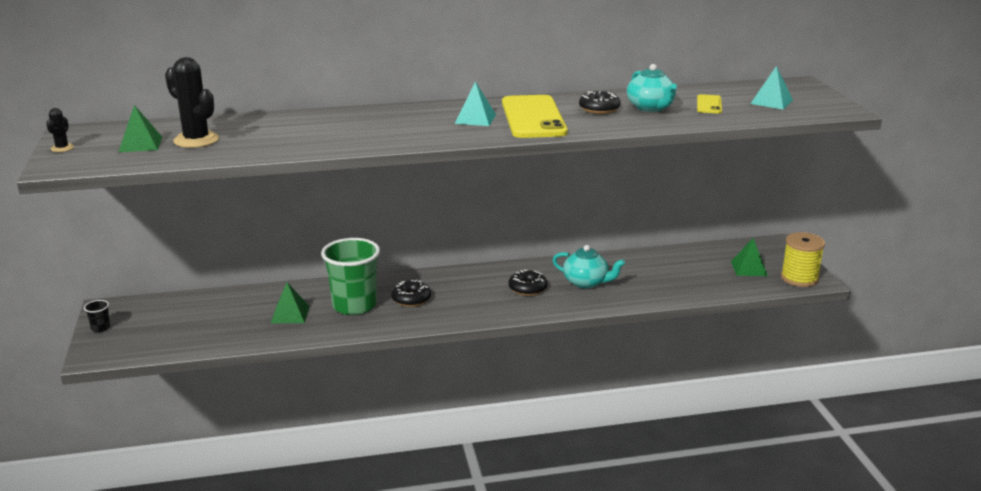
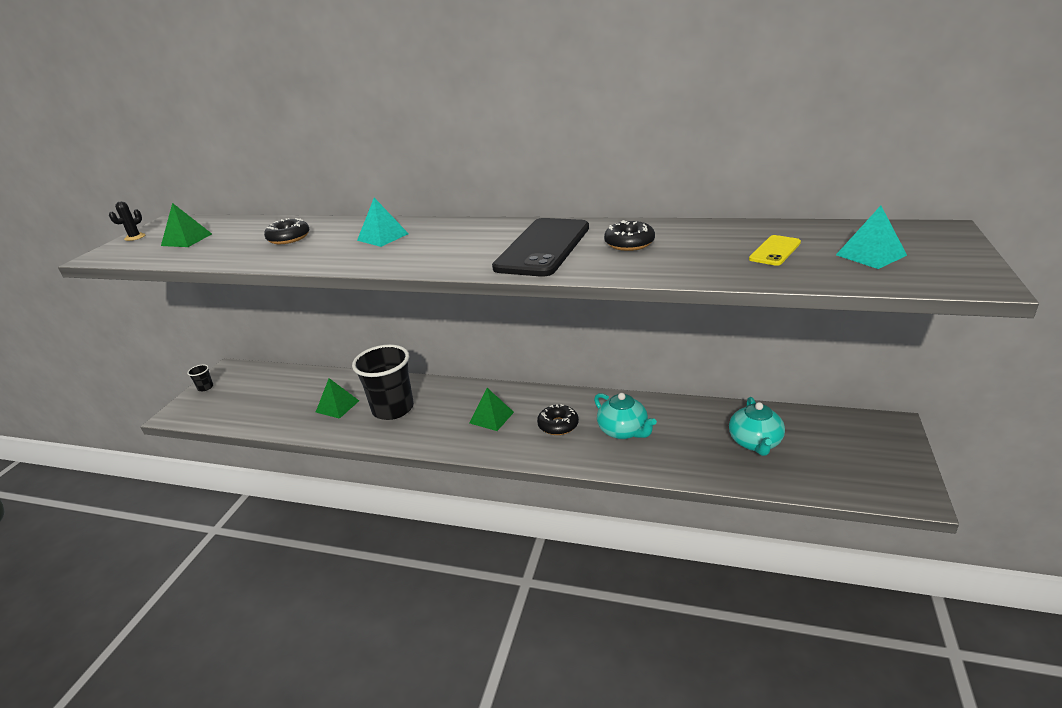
camera: 30 degrees right, 5 degrees up
(196, 140) = (228, 240): black cactus -> none
(354, 305) = (393, 409): green cup -> black cup
(411, 299) = (444, 413): black donut -> black donut (289, 238)
(475, 119) = (483, 242): turquoise pyramid -> turquoise pyramid (383, 237)
(533, 118) = (543, 247): yellow phone -> black phone
(650, 107) = (693, 248): turquoise teapot -> turquoise teapot (755, 442)
(749, 268) = (830, 454): green pyramid -> green pyramid (491, 417)
(799, 278) = (891, 485): yellow spool -> none

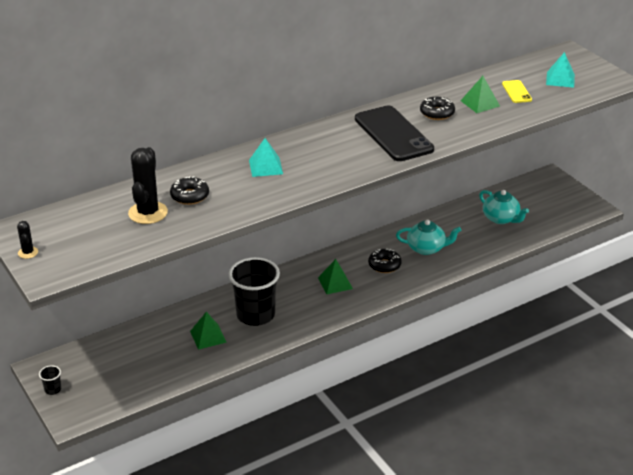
camera: 50 degrees left, 5 degrees up
(186, 239) = (93, 233): green pyramid -> green pyramid (480, 103)
(241, 239) = (148, 213): none -> black cactus

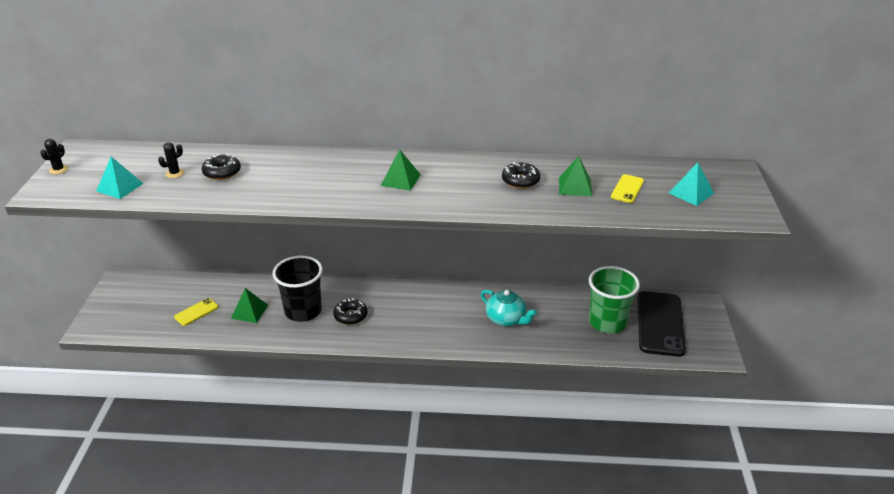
camera: 35 degrees right, 0 degrees up
(53, 389) = (106, 300): black cup -> none
(148, 213) = (175, 173): black cactus -> black cactus, size x0.49
(159, 359) = (196, 312): none -> yellow phone
(266, 167) = (311, 172): turquoise pyramid -> turquoise pyramid (120, 187)
(335, 283) = (394, 314): green pyramid -> green pyramid (400, 180)
(384, 265) = (452, 317): black donut -> black donut (350, 316)
(393, 134) = (454, 185): black phone -> black phone (660, 323)
(501, 218) = (607, 322): turquoise teapot -> green cup

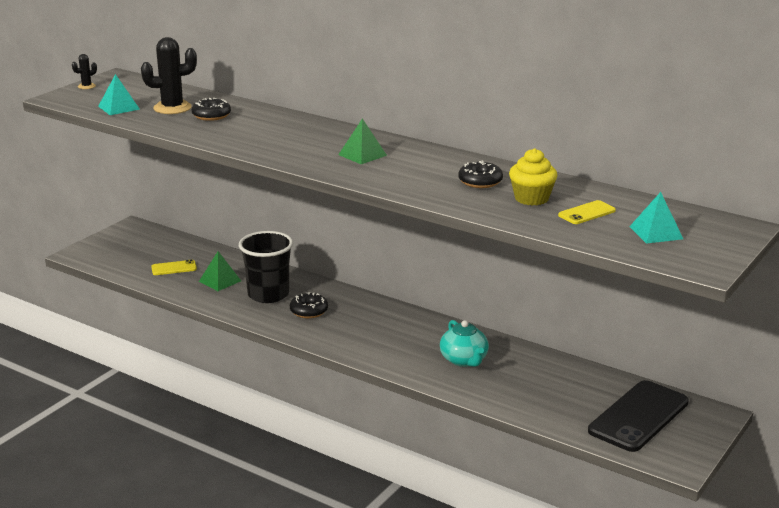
camera: 30 degrees right, 10 degrees down
(175, 173) = (172, 108): black cactus -> black cactus, size x2.06
(575, 186) = (531, 198): green pyramid -> yellow cupcake
(607, 322) = (576, 396): green cup -> none

